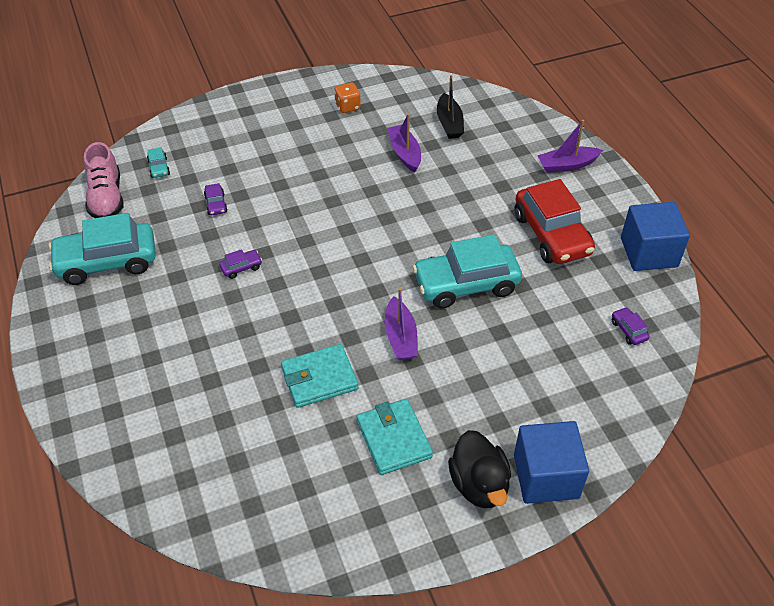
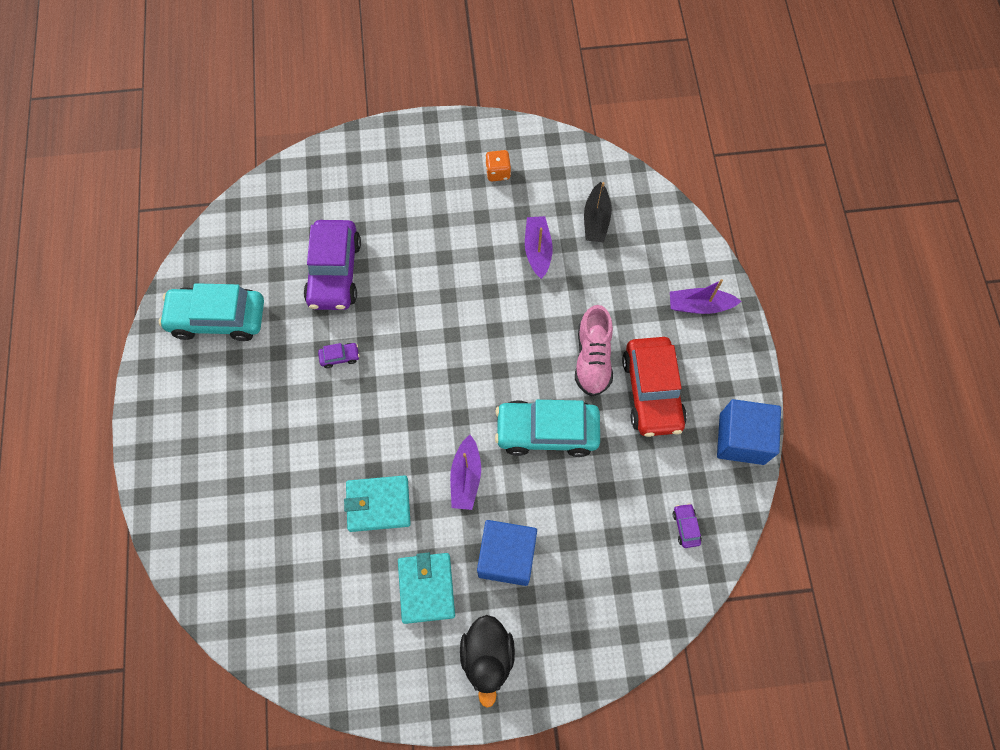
camera: 15 degrees right, 20 degrees up
(106, 198) = (233, 238): pink shoe -> pink shoe (592, 359)
(159, 168) = (290, 211): turquoise car -> none
(216, 204) = (334, 272): purple car -> purple car, size x2.49
(546, 476) = (550, 665): blue cube -> blue cube (506, 556)

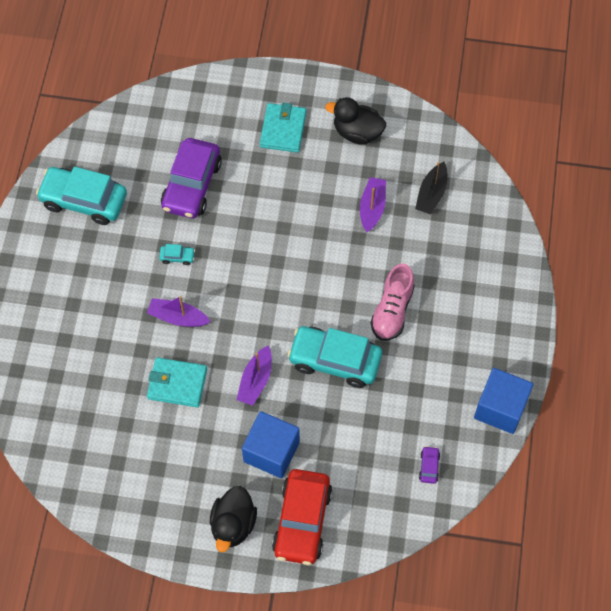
camera: 15 degrees right, 5 degrees down
(340, 357) = (177, 257): purple car -> turquoise car
(426, 588) = (198, 459): turquoise wallet -> turquoise wallet (283, 129)
(498, 172) = (357, 132): orange dice -> black duck
(652, 391) = (435, 350): red car -> red car (302, 521)
(699, 306) = (500, 289): purple boat -> purple boat (178, 317)

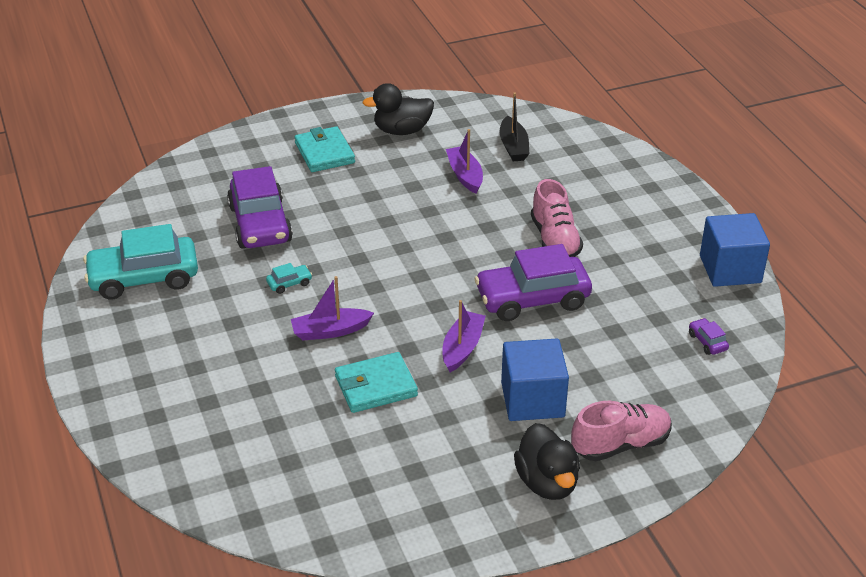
camera: 30 degrees left, 25 degrees down
(255, 380) = (462, 348): purple boat -> purple boat turned 150 degrees counterclockwise
(302, 521) = (620, 444): red car -> pink shoe
(335, 361) = (532, 299): turquoise car -> purple car

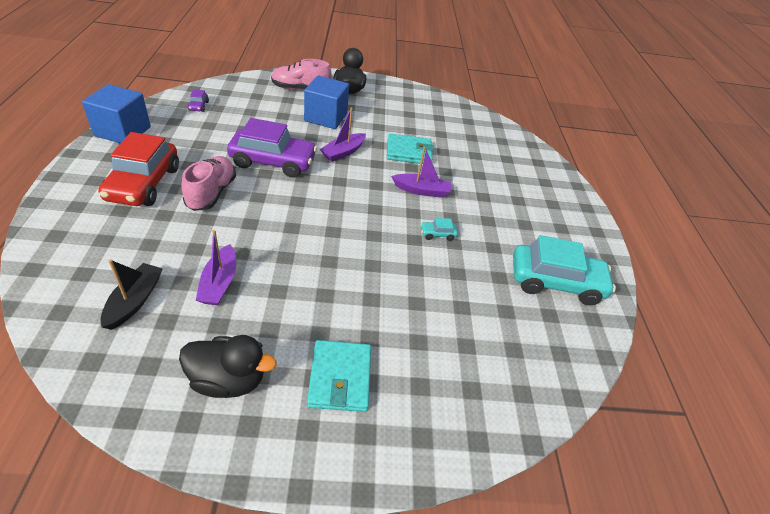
camera: 165 degrees left, 5 degrees up
(260, 224) = (444, 301): purple car -> none
(626, 224) = (144, 184): none -> red car

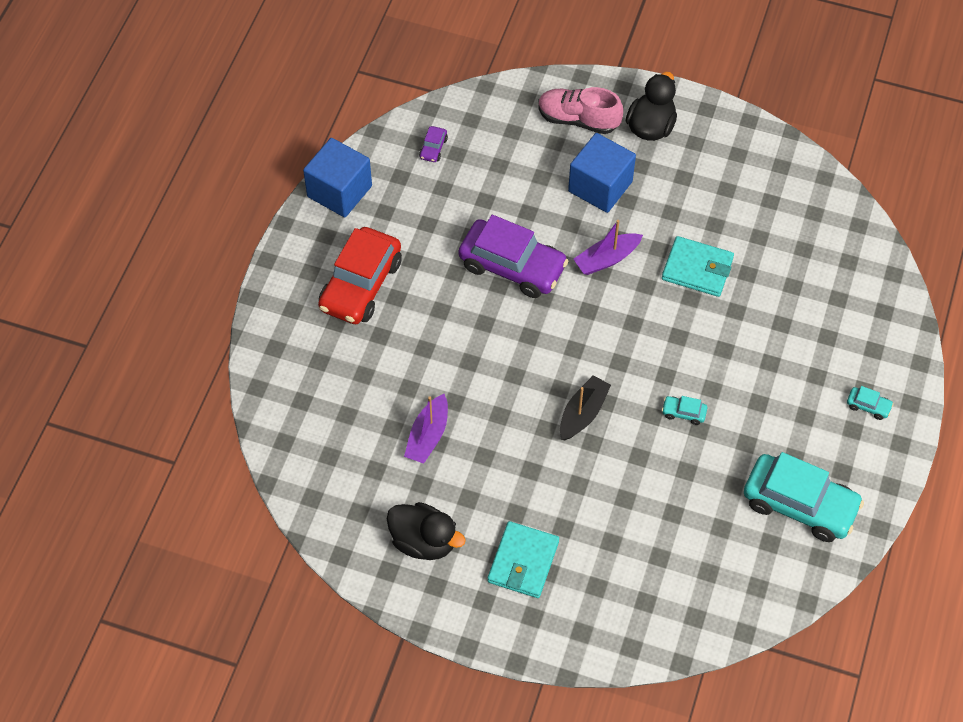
camera: 25 degrees right, 15 degrees up
(134, 301) = (348, 442): black boat -> black boat (583, 413)
(211, 193) = (433, 310): pink shoe -> none
(421, 190) = (689, 341): purple boat -> none
(562, 213) = (868, 406): none -> turquoise car

